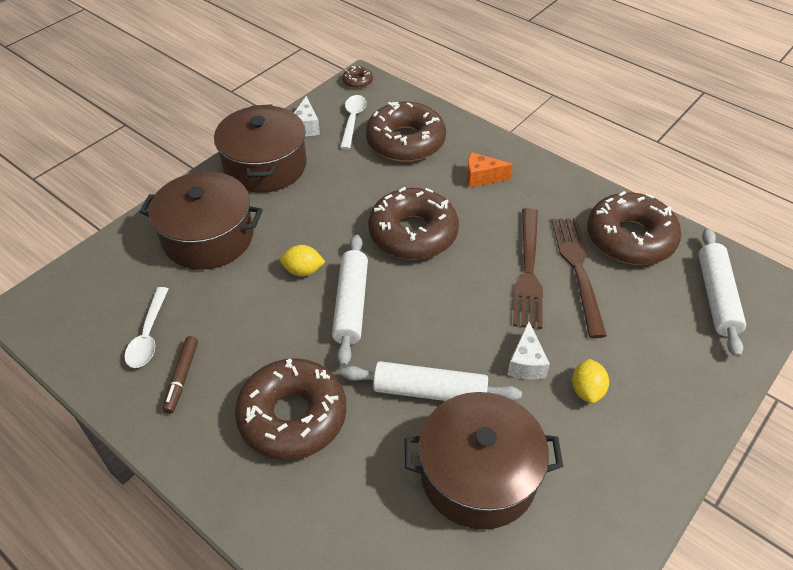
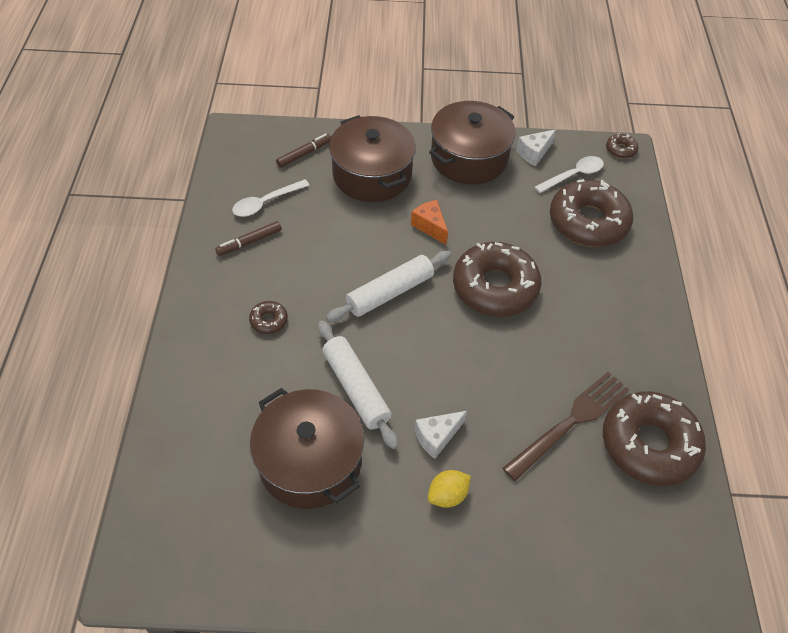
camera: 50 degrees right, 5 degrees up
(125, 270) = (304, 154): none -> brown marker
(292, 416) = (269, 321): brown donut -> brown donut, size x0.42
(303, 271) = (393, 245): yellow lemon -> none
(481, 177) = (604, 296): orange cheese -> orange cheese (430, 226)
(528, 272) = (532, 387): brown fork -> none
(716, 297) = (647, 551): white rolling pin -> none

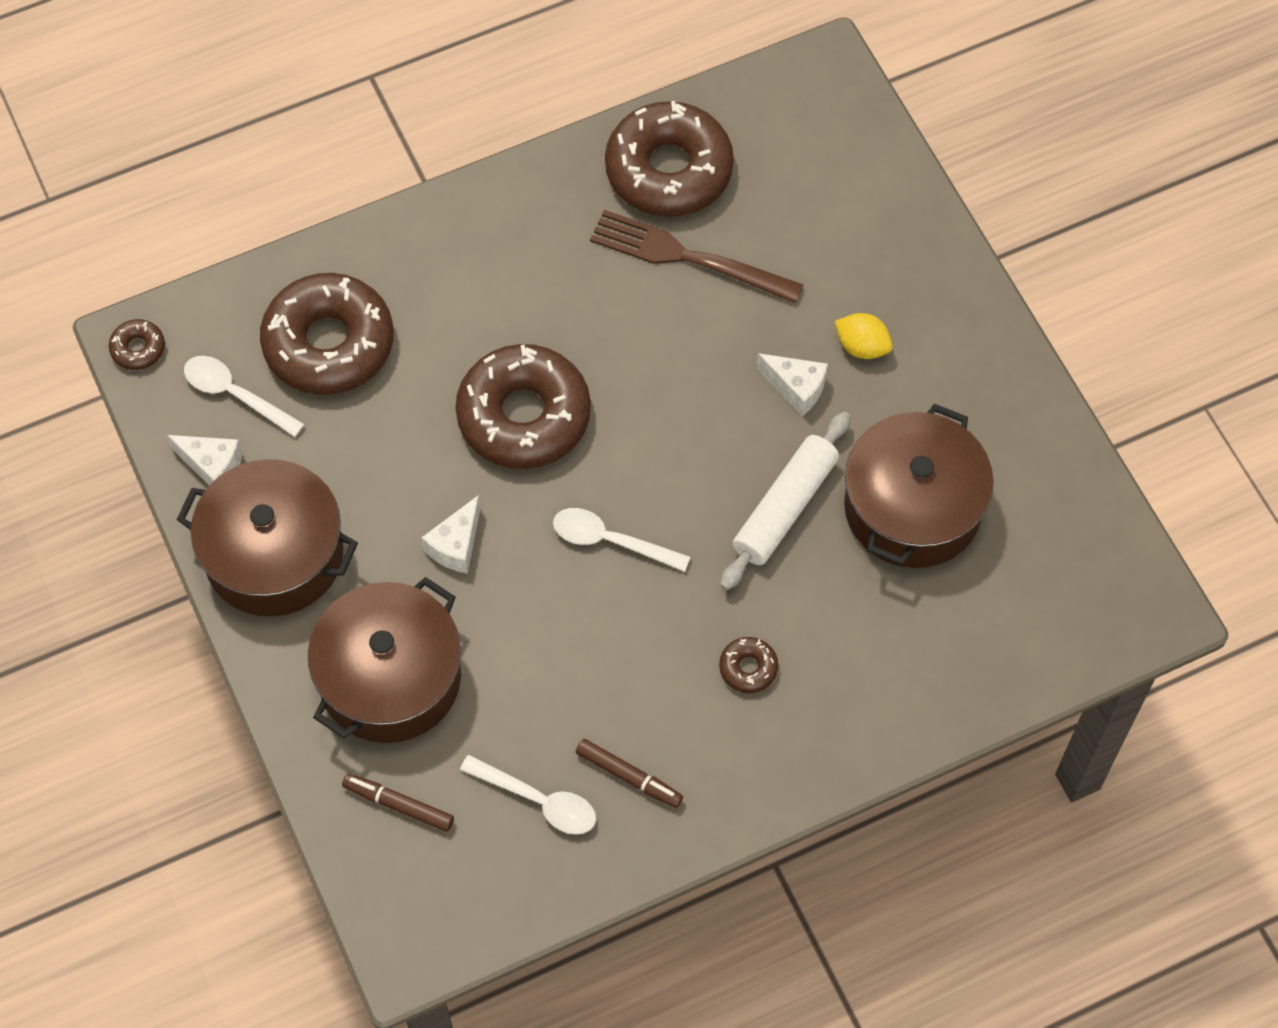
camera: 115 degrees left, 10 degrees up
(390, 293) = (610, 541): white rolling pin -> white spoon
(430, 226) = (456, 545): orange cheese -> white cheese

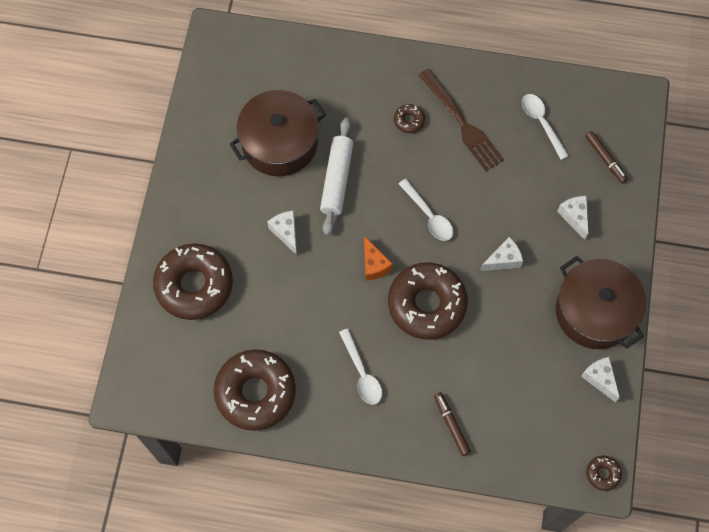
camera: 145 degrees left, 5 degrees up
(235, 394) = (565, 412): white spoon -> white spoon (362, 373)
(329, 343) = (499, 409): brown donut -> brown donut (194, 285)
(390, 678) = (574, 217): brown pot -> white cheese
(629, 776) = (495, 109): brown marker -> brown marker (451, 425)
(637, 422) = (374, 265): none -> orange cheese
(686, 257) = (285, 336): brown fork -> brown fork (462, 123)
(785, 507) = (337, 180): white rolling pin -> white rolling pin turned 60 degrees counterclockwise
(862, 346) = (238, 232): yellow lemon -> none

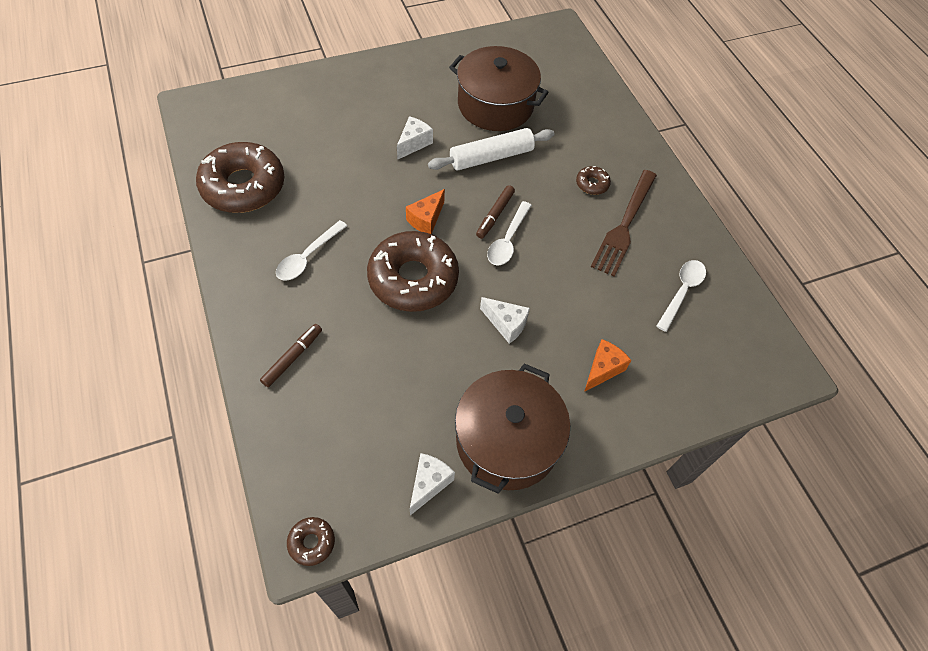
camera: 55 degrees right, 10 degrees down
(194, 285) = (322, 105): brown donut -> none
(574, 217) = (603, 369): white cheese -> orange cheese
(605, 159) = (692, 369): brown marker -> brown marker (495, 215)

